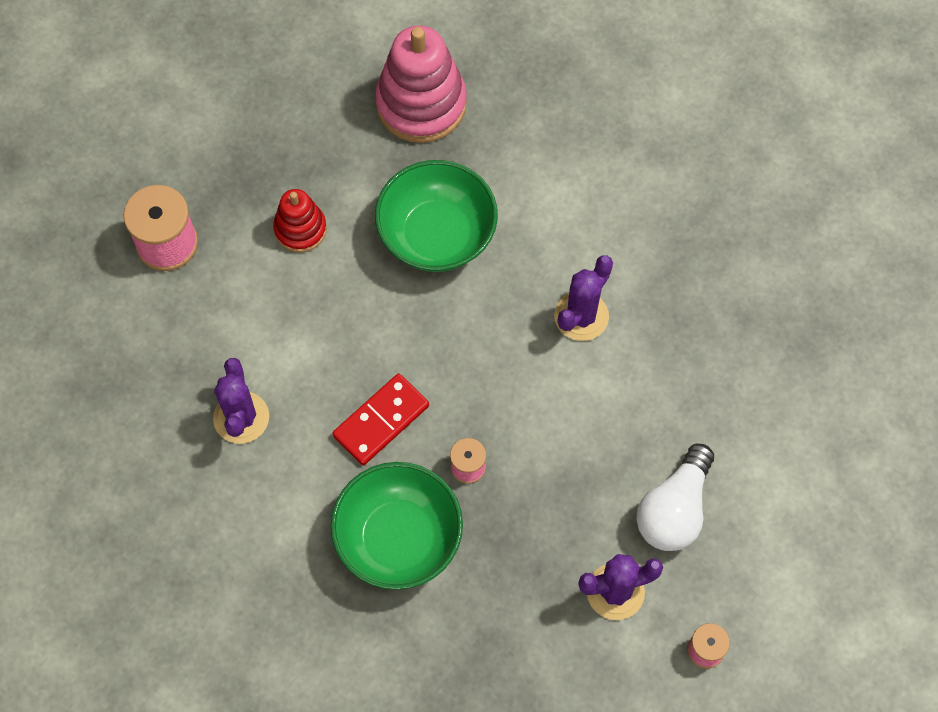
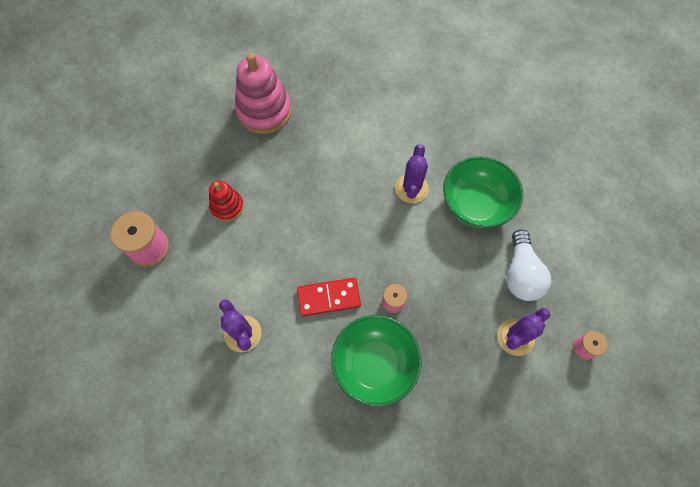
camera: 25 degrees left, 0 degrees up
(381, 421) = (328, 297): red domino -> red domino turned 60 degrees clockwise
(437, 235) = (308, 178): green bowl -> green bowl (476, 204)

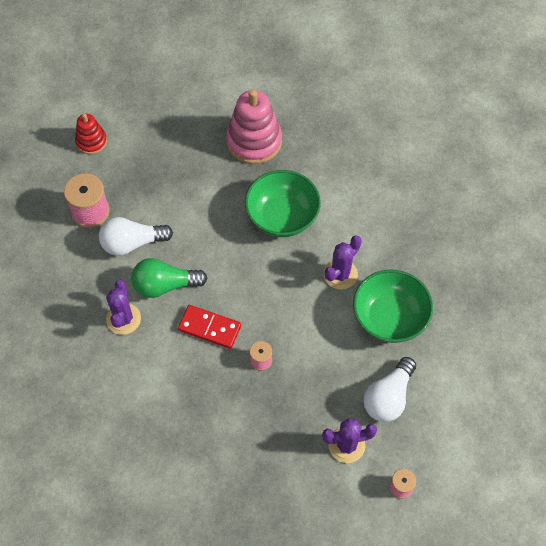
camera: 30 degrees right, 5 degrees down
(208, 257) = (132, 243): none -> white light bulb
(227, 206) = (172, 209): red stacking toy -> red stacking toy (91, 141)
(263, 280) = (165, 285): none -> green light bulb
(374, 364) = (213, 401): green bowl -> green bowl (282, 217)

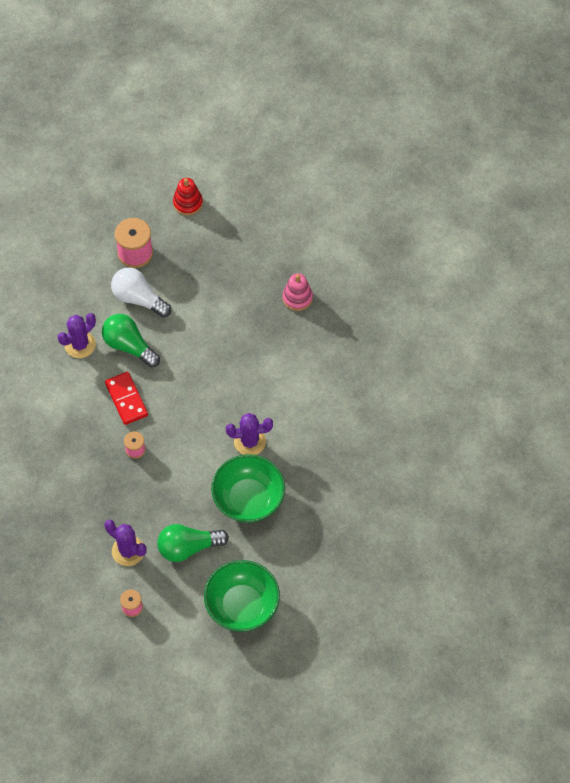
camera: 45 degrees right, 0 degrees up
(254, 141) = (297, 298): pink stacking toy -> pink stacking toy, size x0.56
(282, 217) = (256, 368): green bowl -> green bowl (242, 605)
(388, 397) = (188, 547): white light bulb -> green light bulb

